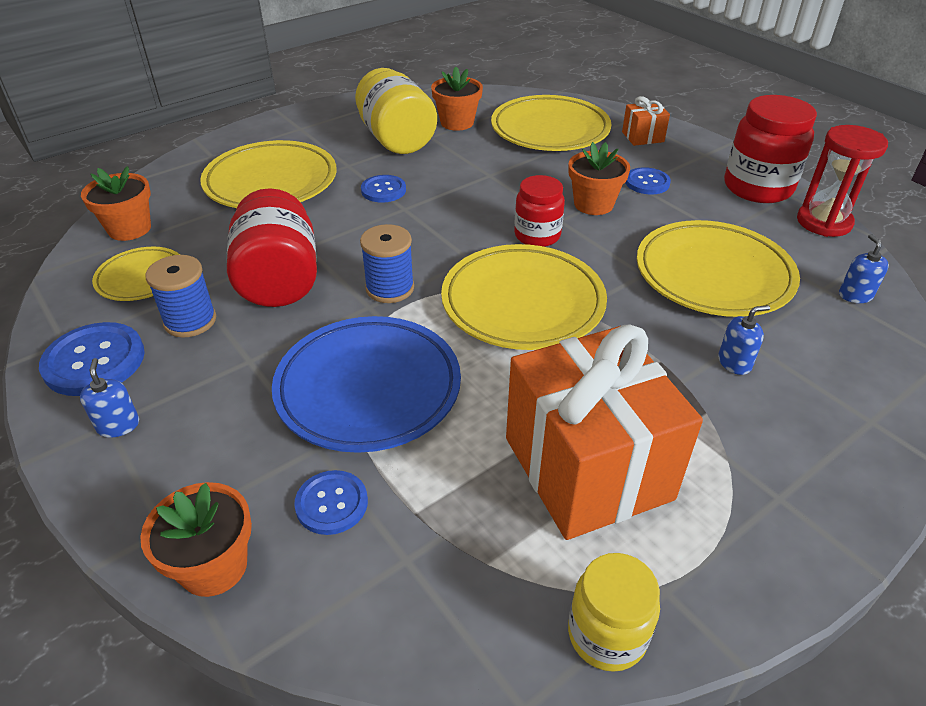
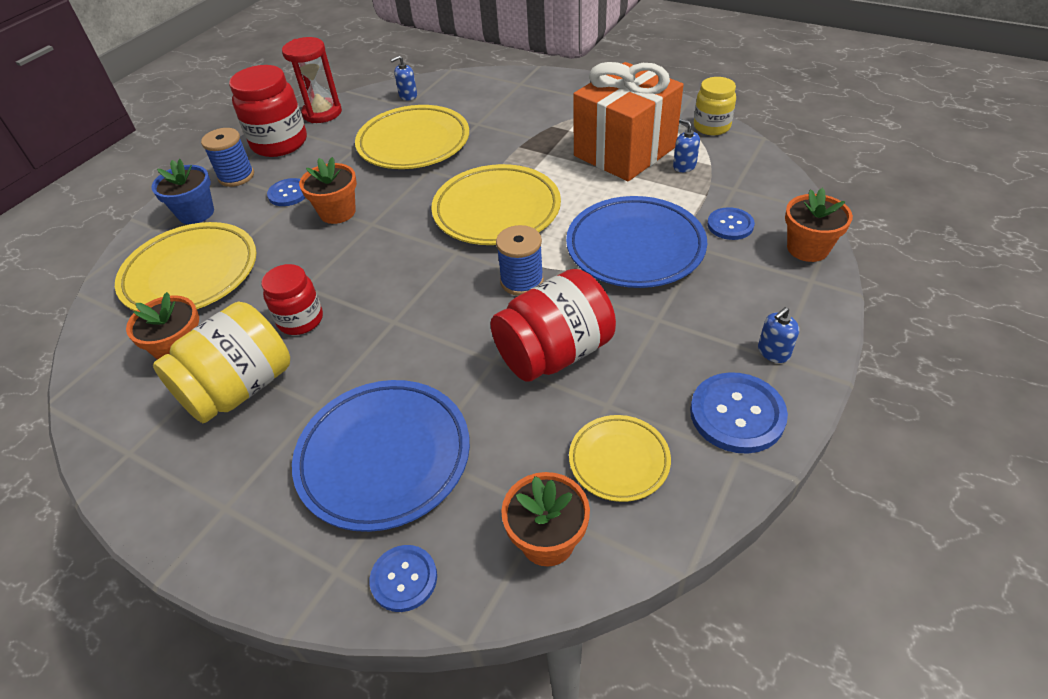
camera: 110 degrees left, 5 degrees up
(190, 321) = (646, 381): blue spool -> blue spool (236, 176)
(271, 182) = (384, 457): yellow plate -> blue plate
(383, 190) = (364, 350): blue button -> blue button (404, 579)
(537, 235) = (402, 228): red jar -> red jar (300, 320)
(642, 137) = (196, 213): orange gift -> blue flower pot
(734, 363) = (502, 124): blue soap dispenser -> blue soap dispenser (684, 166)

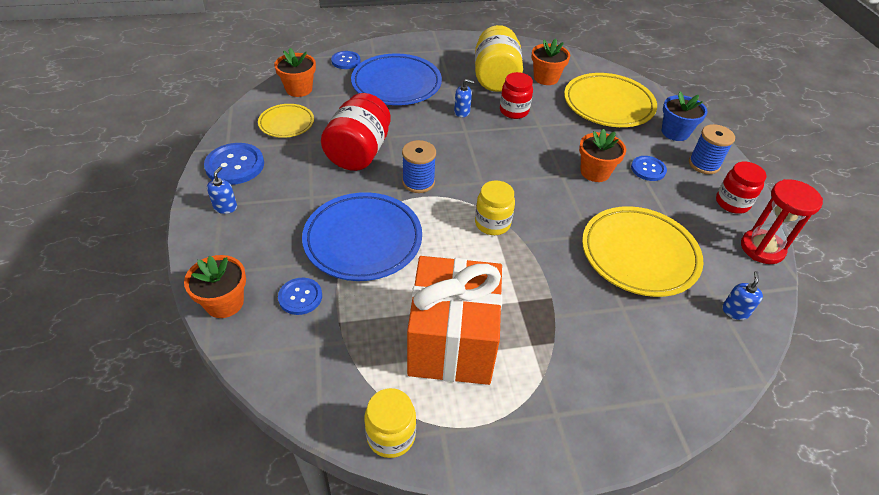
camera: 135 degrees right, 0 degrees up
(279, 143) = (732, 203): red jar -> red jar, size x0.62
(496, 211) = (492, 223): yellow plate -> yellow jar
(684, 166) = (381, 351): blue soap dispenser -> blue soap dispenser (462, 112)

